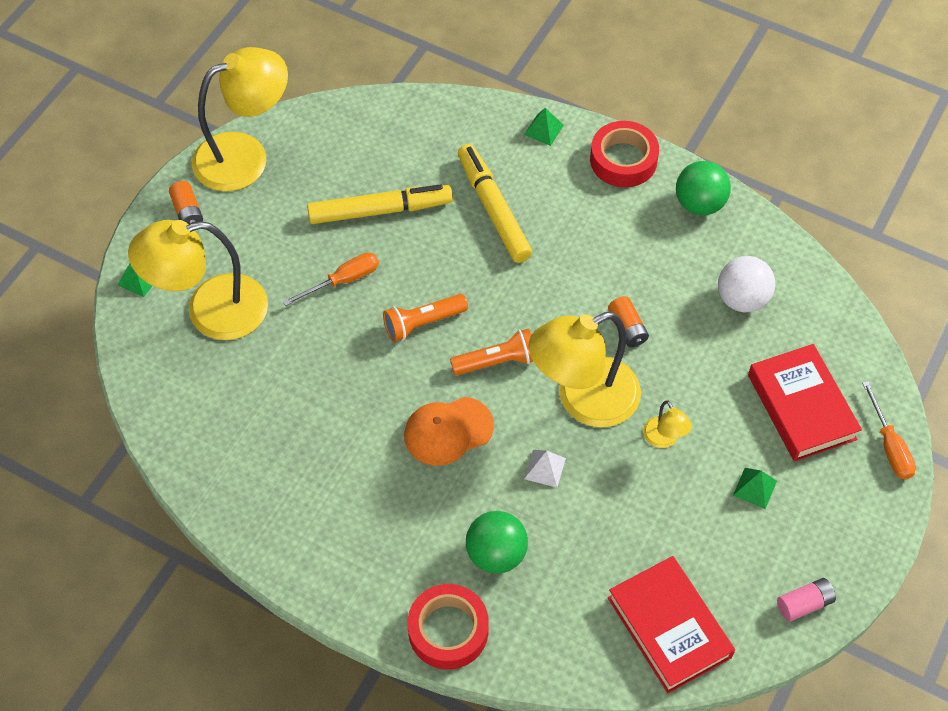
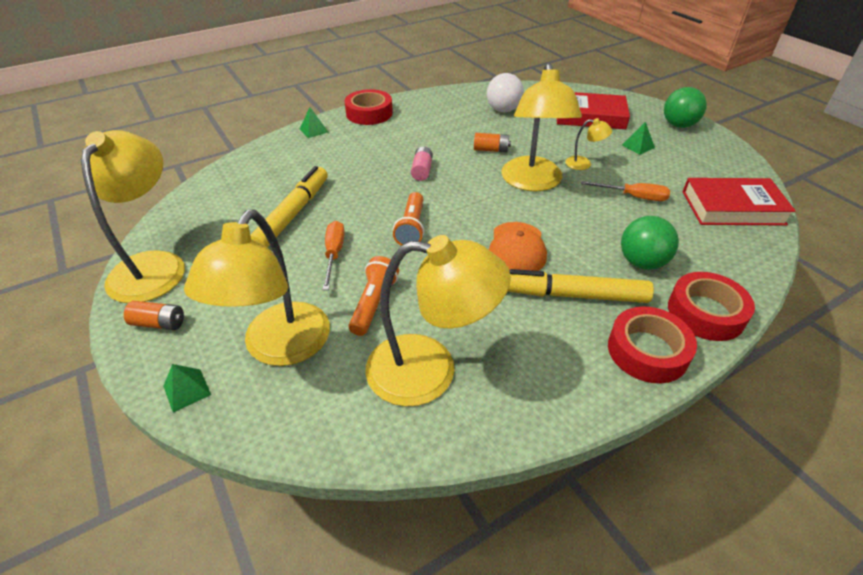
camera: 60 degrees left, 15 degrees down
(247, 430) = (430, 370): none -> yellow lamp
(363, 590) = (647, 351): none -> red tape
(493, 209) = (350, 167): yellow marker -> yellow marker (572, 295)
(497, 361) = (474, 206): orange flashlight -> orange flashlight (373, 303)
(545, 468) = (578, 215): white pyramid -> none
(699, 204) = (426, 102): green ball -> green ball (678, 125)
(804, 604) = (729, 156): pink battery -> pink battery (422, 171)
(889, 446) = (631, 102): orange screwdriver -> orange screwdriver (633, 197)

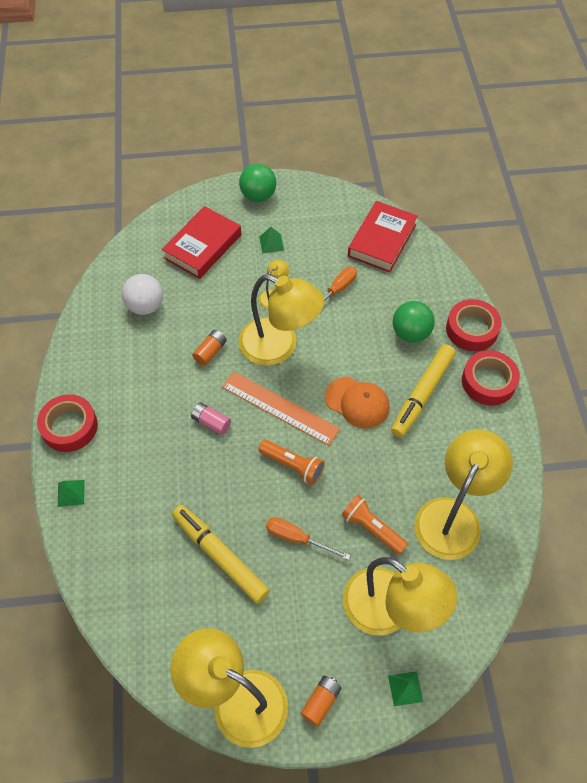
camera: 65 degrees left, 15 degrees up
(467, 202) = (280, 408): none -> orange ruler

